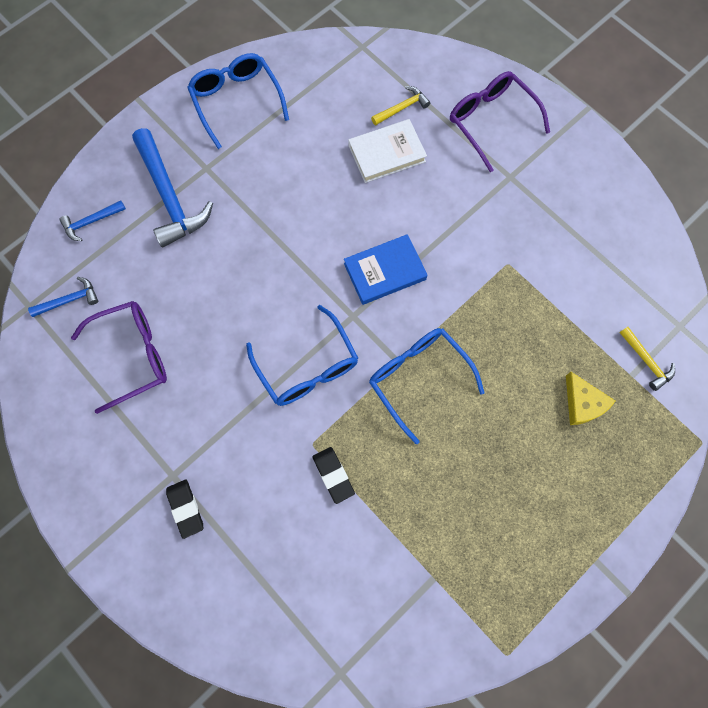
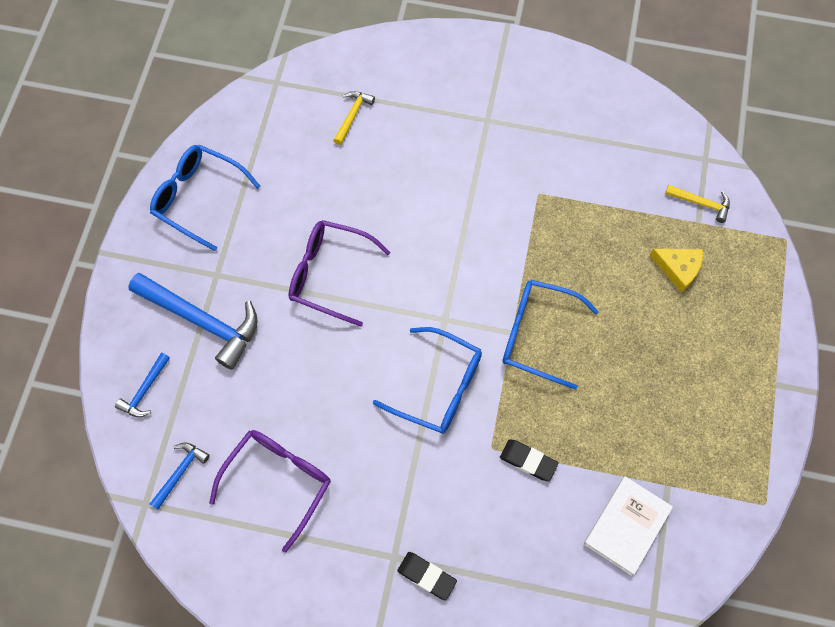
camera: 35 degrees left, 5 degrees down
(385, 271) = (443, 265): blue book -> none
(386, 153) = (369, 163): white book -> white book (626, 526)
(491, 121) = (437, 82): purple glasses -> purple glasses (329, 274)

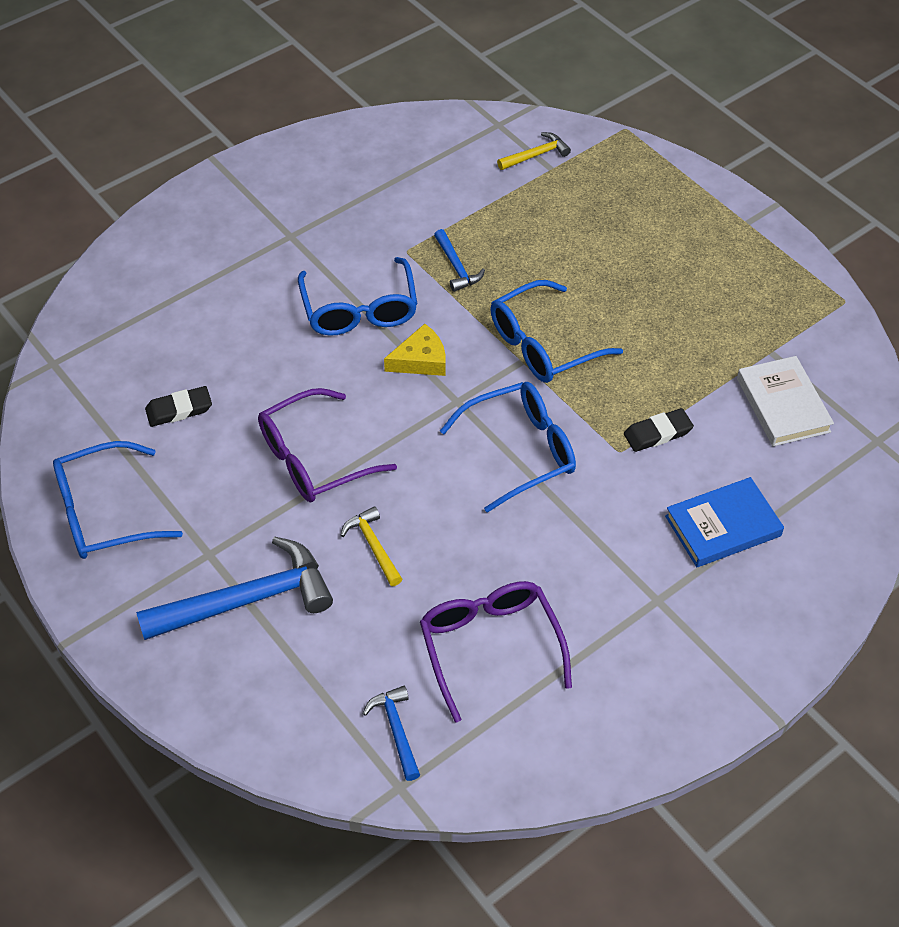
camera: 50 degrees left, 15 degrees down
(145, 390) = (271, 704): blue hammer -> blue hammer (456, 267)
(352, 115) = (165, 328): yellow hammer -> yellow hammer (373, 546)
(427, 576) = (699, 585): black eraser -> black eraser (179, 409)
(465, 207) = (360, 310): none -> blue glasses
(487, 558) = (723, 526): none -> blue book
(678, 268) = (580, 210): yellow cheese -> yellow cheese (421, 360)

